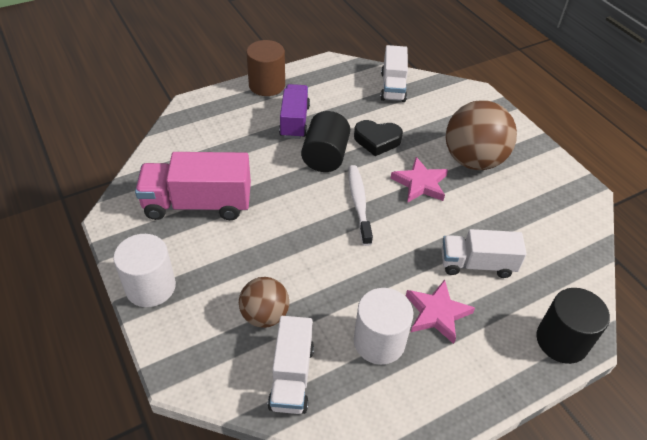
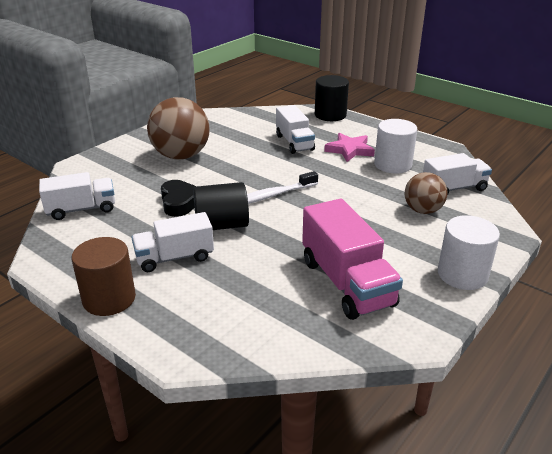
camera: 110 degrees left, 15 degrees down
(294, 121) = (175, 257): purple truck -> white truck
(420, 183) = (226, 173): pink star -> none

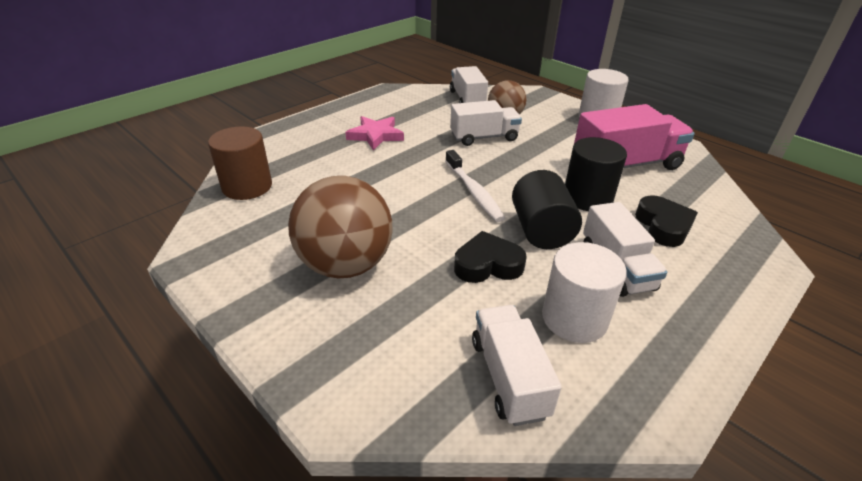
camera: 85 degrees left, 5 degrees up
(109, 299) = (716, 321): brown cylinder -> brown cylinder (247, 186)
(234, 292) = (663, 226): none -> black heart
(294, 143) = (342, 167): white truck -> white truck (484, 137)
(330, 115) = (273, 136): black cylinder -> black cylinder (587, 198)
(393, 165) = (416, 118): white cylinder -> white cylinder (574, 318)

